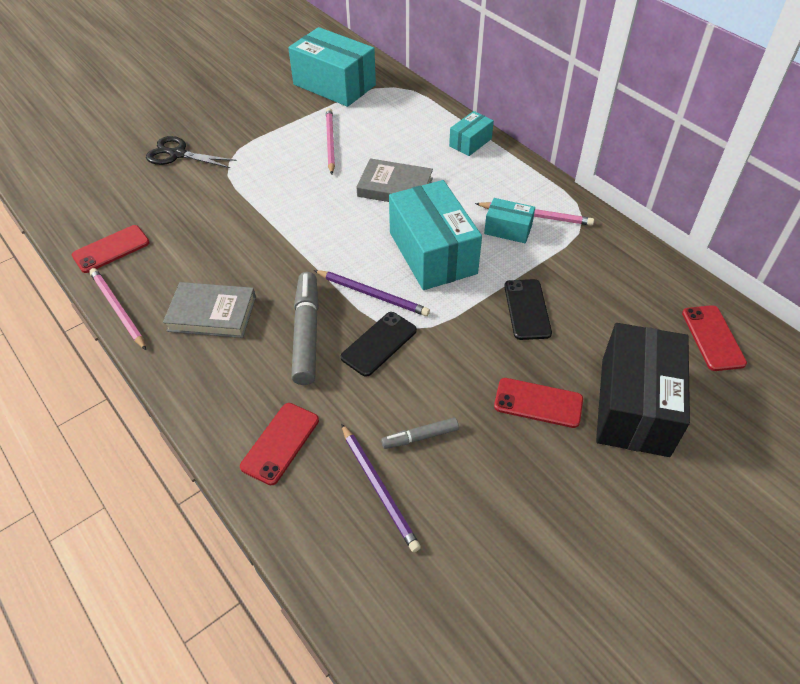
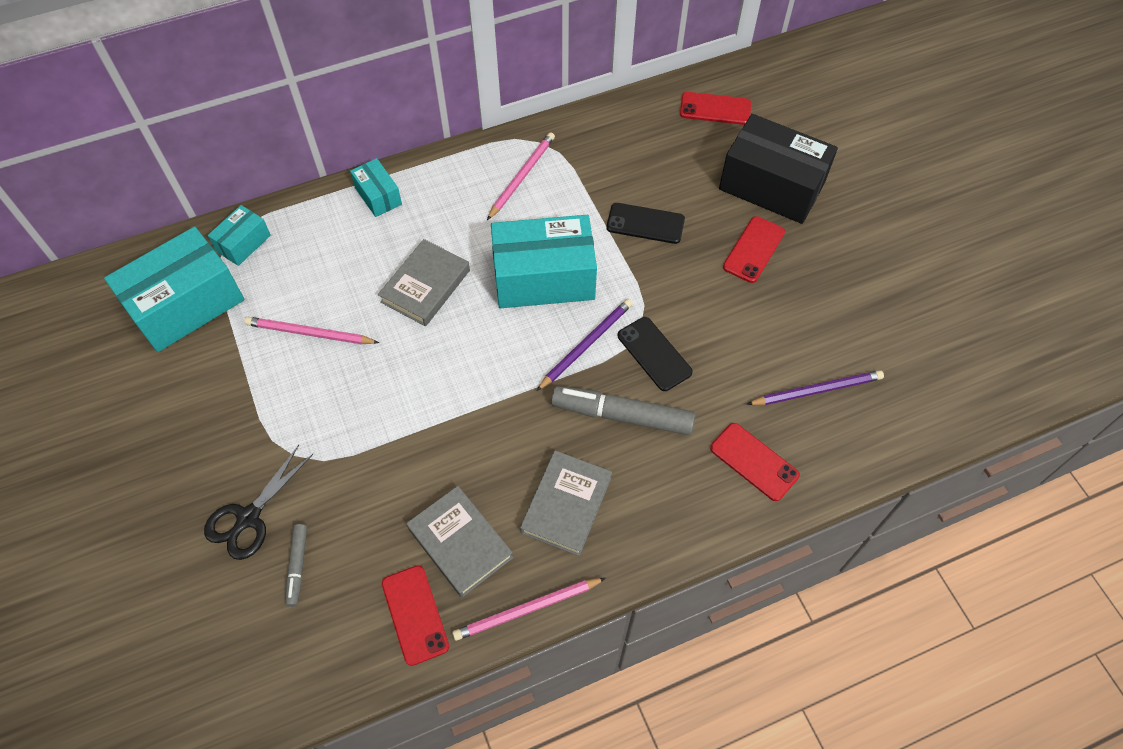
camera: 75 degrees left, 10 degrees up
(170, 259) = (460, 543): none -> grey book
(420, 437) = (770, 346): grey marker -> grey marker (297, 566)
(508, 229) = (533, 205): turquoise box -> turquoise box (243, 243)

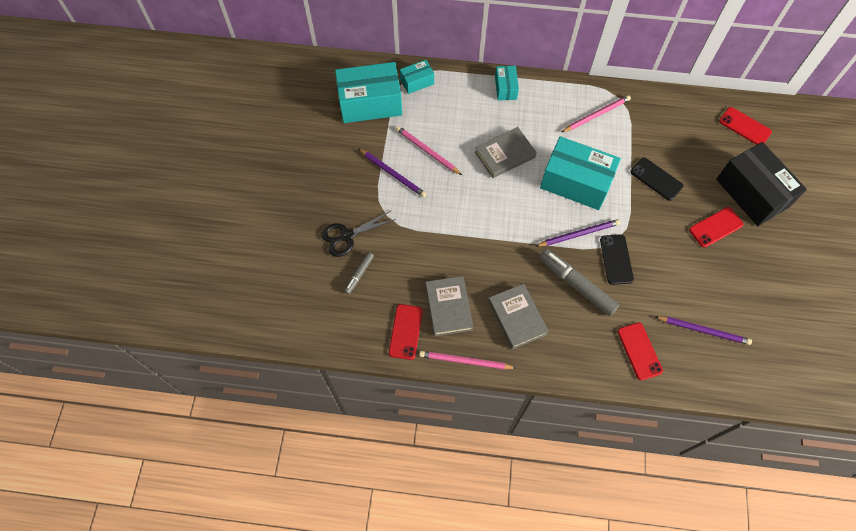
camera: 30 degrees right, 5 degrees up
(274, 390) = (393, 174): none -> purple pencil
(566, 505) = (517, 318): grey book -> grey book turned 75 degrees counterclockwise

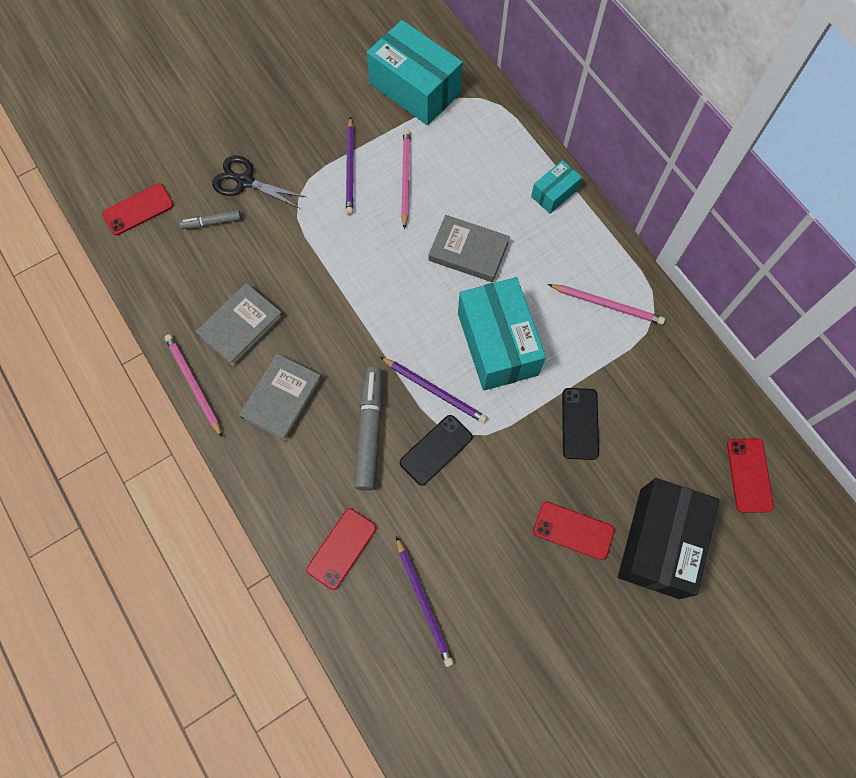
camera: 50 degrees right, 5 degrees up
(405, 331) = (183, 307): red phone -> red phone (138, 209)
(417, 82) = (481, 109): turquoise box -> none

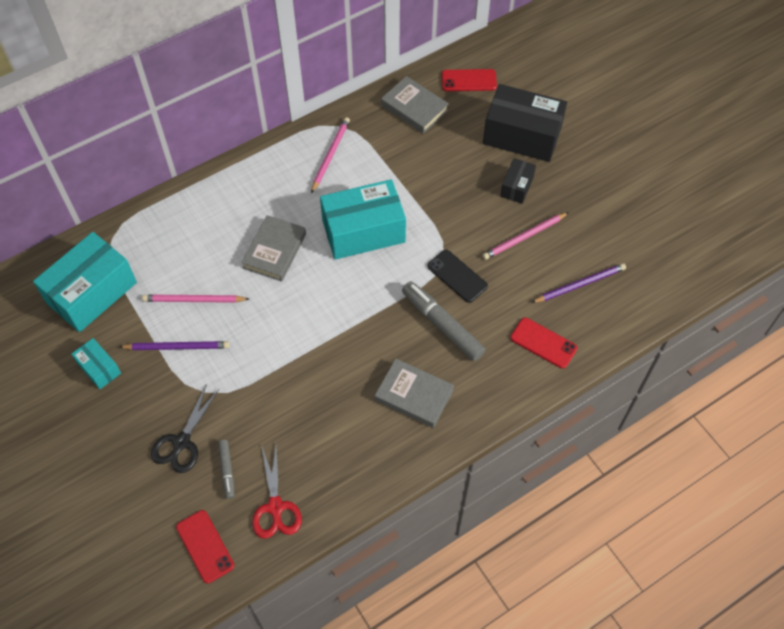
camera: 90 degrees left, 10 degrees down
(169, 267) = (275, 507): none -> red scissors
(193, 384) = (400, 472): pink pencil -> pink pencil (524, 237)
(241, 326) = (342, 435): grey book -> grey book (414, 108)
(369, 431) = (442, 325): grey marker -> grey marker turned 45 degrees clockwise
(434, 391) = (405, 277): purple pencil -> none
(554, 193) = (221, 186): turquoise box -> turquoise box (99, 368)
(573, 530) = (516, 187): red phone -> black box
(580, 423) = (432, 178): black phone -> none

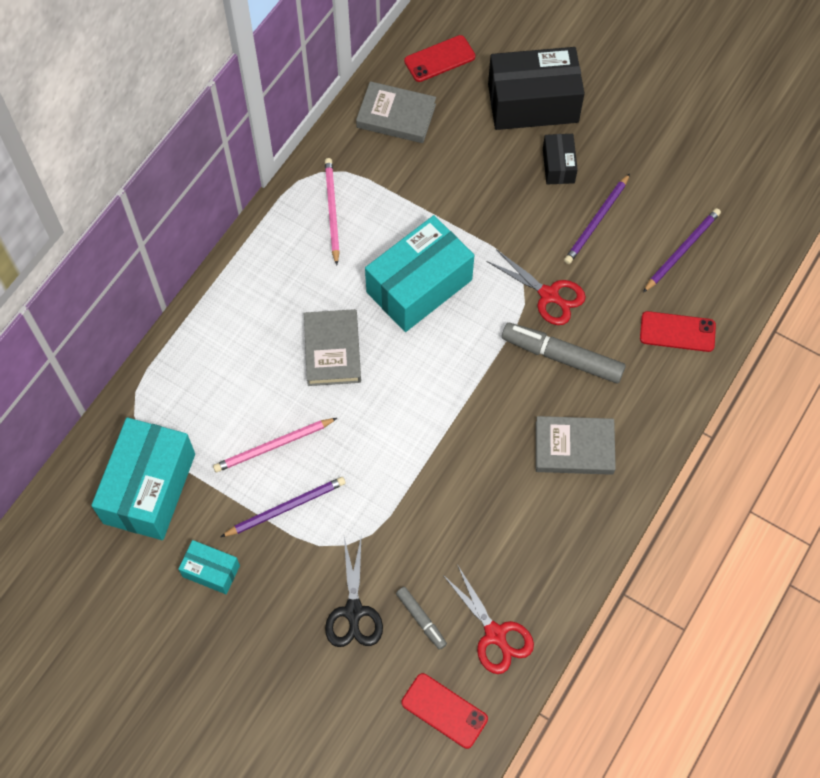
camera: 25 degrees left, 5 degrees up
(457, 276) = (549, 295): black phone -> red scissors
(524, 237) = (596, 221): pink pencil -> purple pencil

